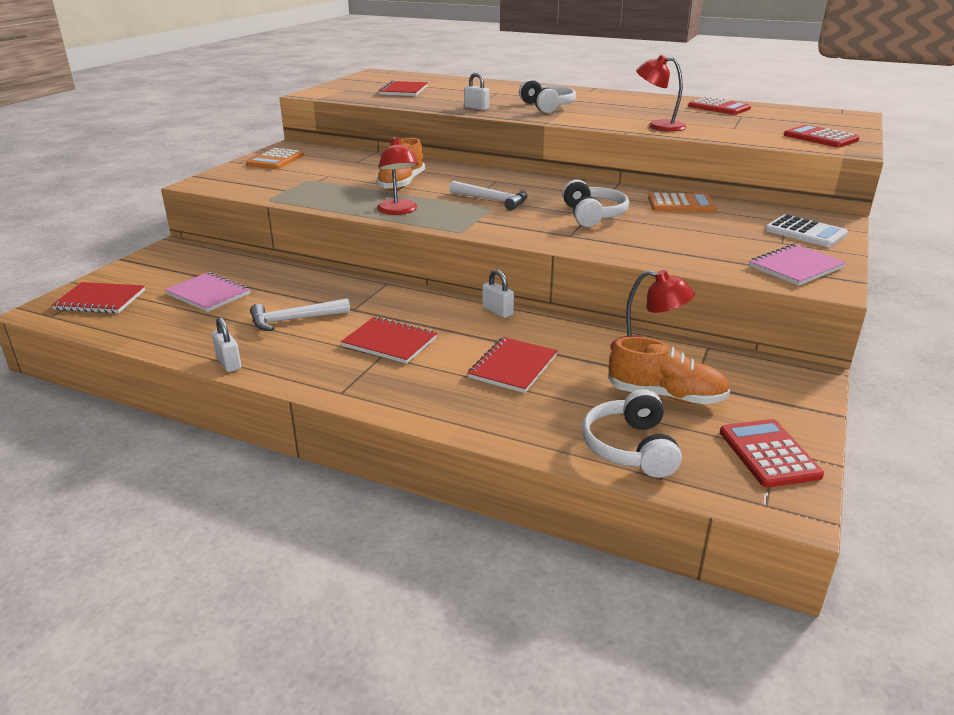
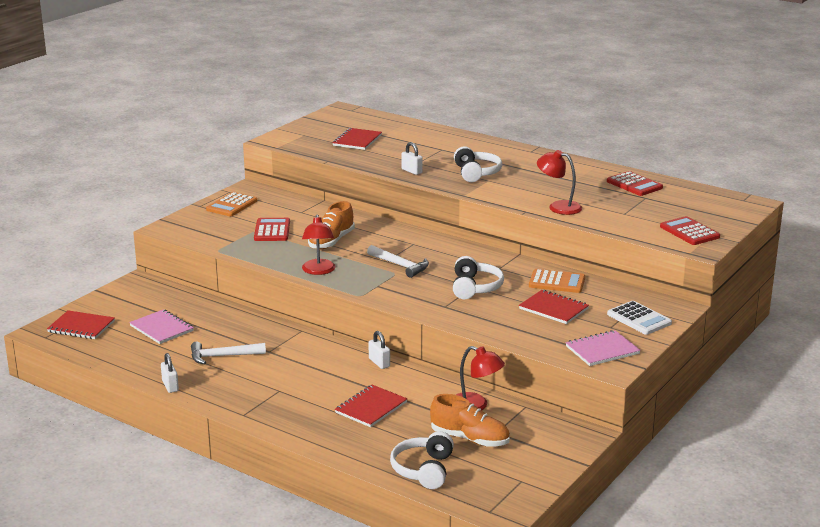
camera: 10 degrees right, 5 degrees down
(390, 342) = (288, 381): red notebook -> red notebook (553, 309)
(768, 454) = (514, 483): red calculator -> red calculator (272, 230)

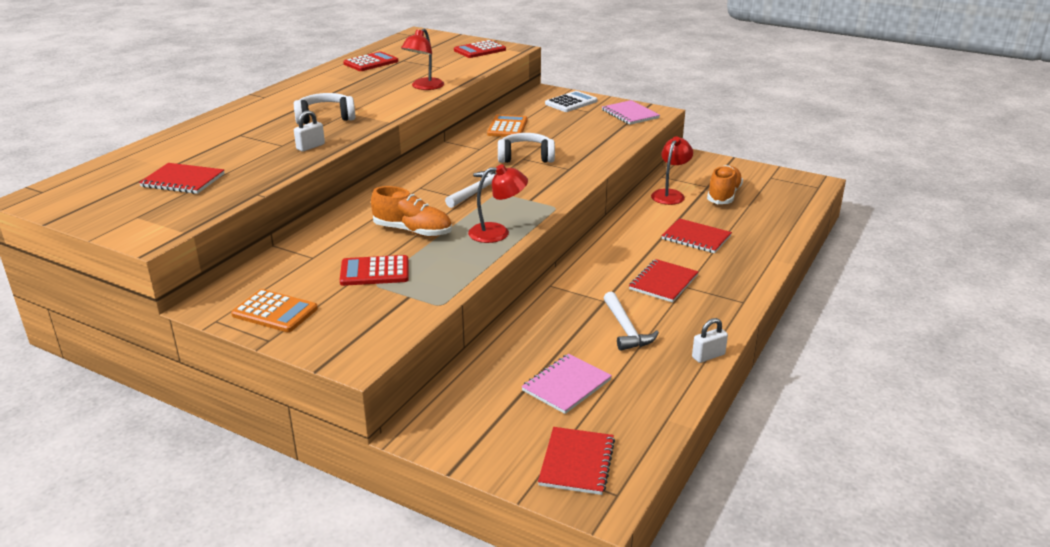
camera: 95 degrees left, 5 degrees up
(379, 363) = (610, 238): white padlock -> none
(424, 470) = (781, 211): white headphones -> none
(553, 309) = (561, 128): red notebook -> red notebook (663, 282)

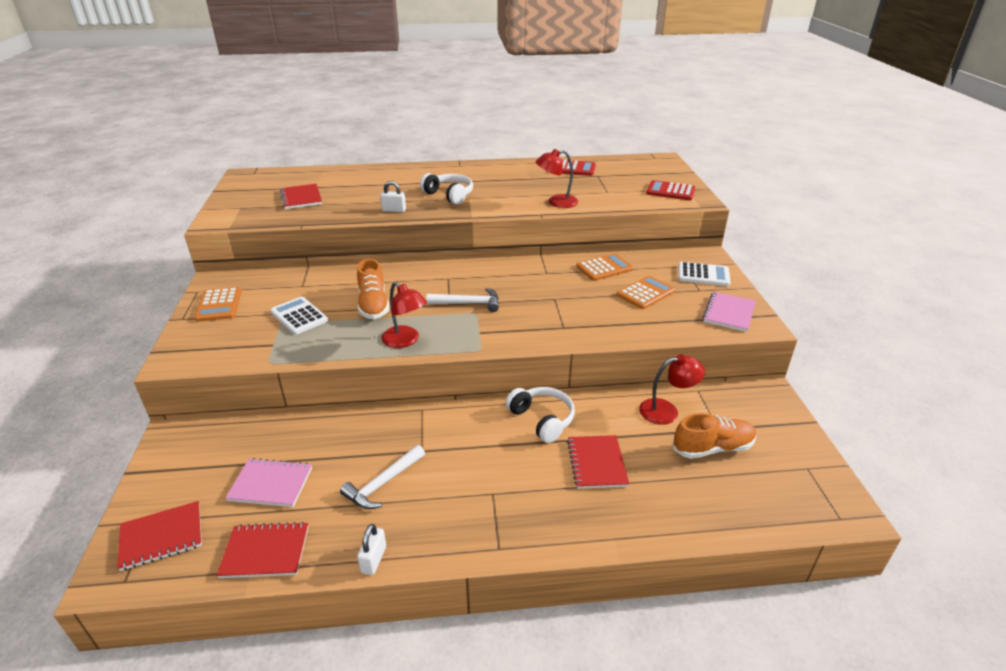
camera: 55 degrees right, 5 degrees up
(374, 272) = (299, 316): red calculator -> white calculator
(526, 157) = (557, 299): white headphones -> white headphones (542, 419)
(565, 127) = (645, 293): none -> orange calculator
(663, 282) = (486, 475): red notebook -> red notebook (265, 551)
(708, 356) = (374, 559): white padlock -> white padlock turned 75 degrees clockwise

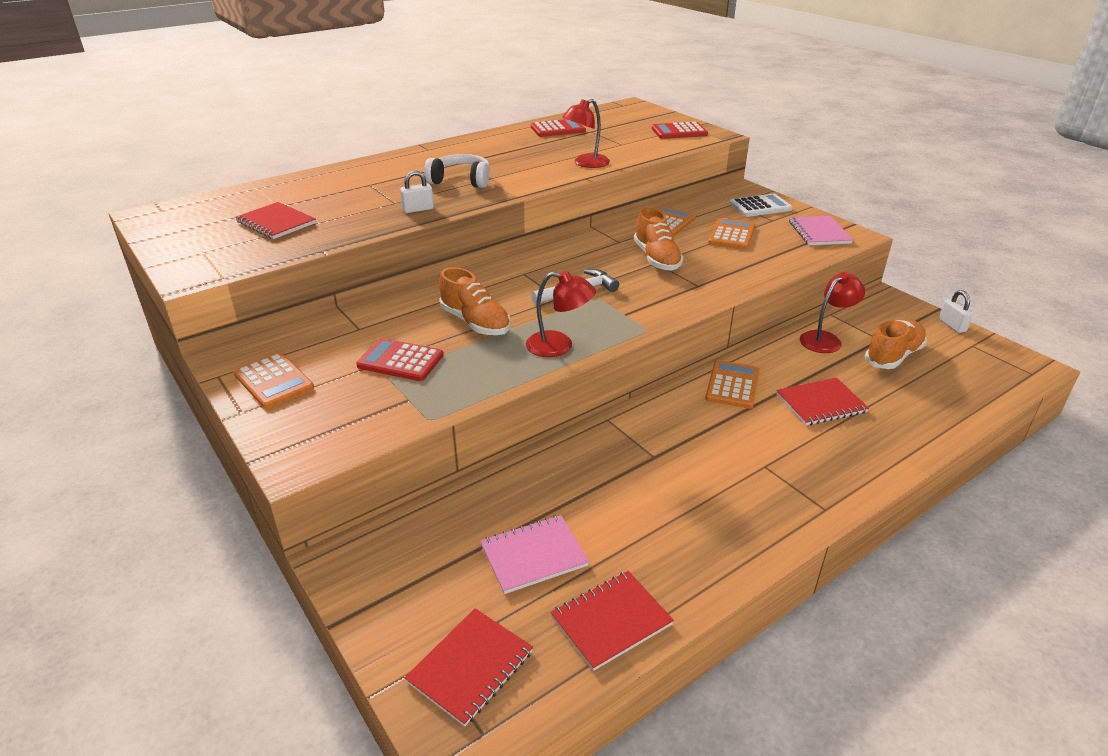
camera: 30 degrees left, 0 degrees up
(299, 316) = (400, 361): white calculator -> red calculator
(374, 559) = (729, 573): white padlock -> white padlock (952, 325)
(383, 483) = (653, 502): white hammer -> none
(542, 419) = (732, 385): white headphones -> orange calculator
(558, 295) = (656, 259): none -> orange shoe
(596, 463) = (821, 403): red notebook -> red notebook turned 75 degrees counterclockwise

